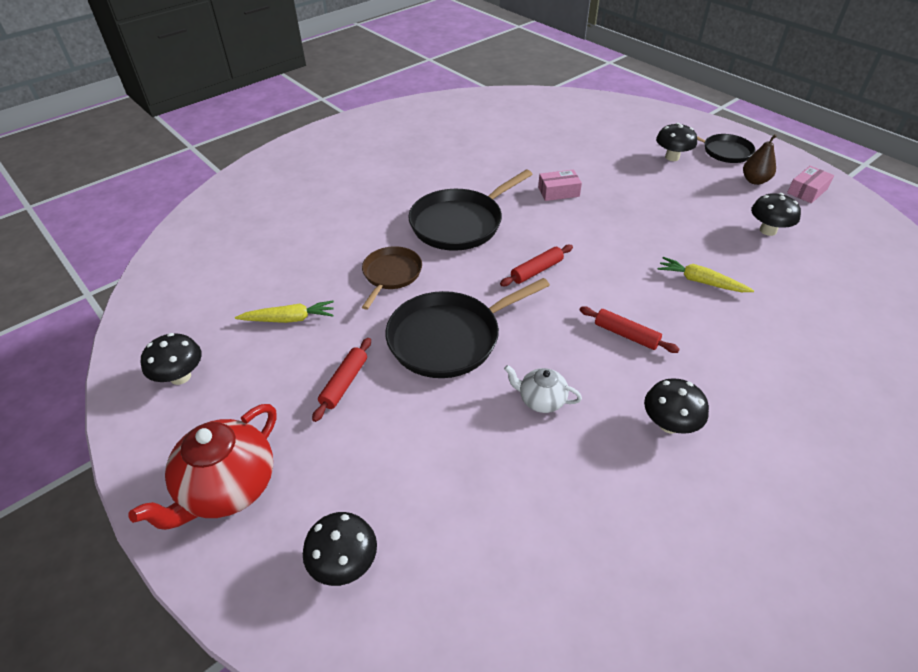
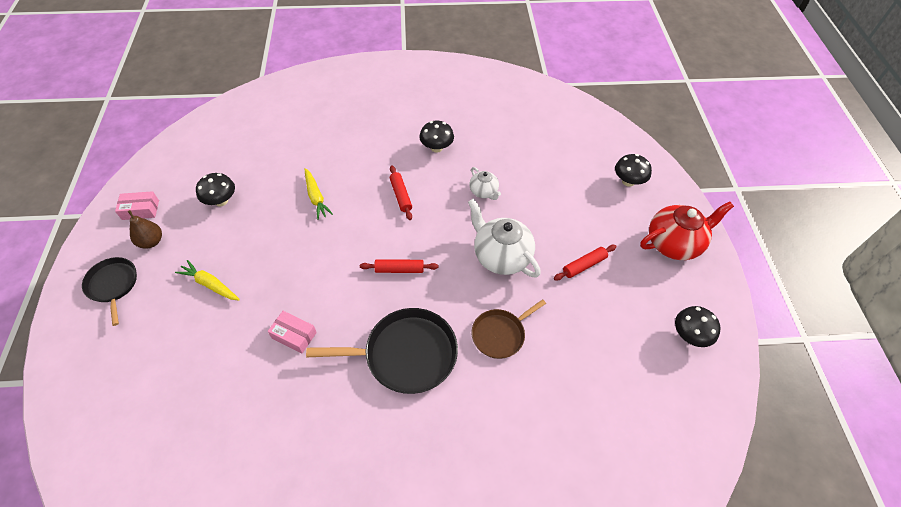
camera: 145 degrees left, 10 degrees up
(289, 319) = (597, 339): yellow carrot -> yellow carrot (210, 284)
(449, 338) = (501, 256): black pan -> white teapot
(672, 157) = (157, 309): black mushroom -> none

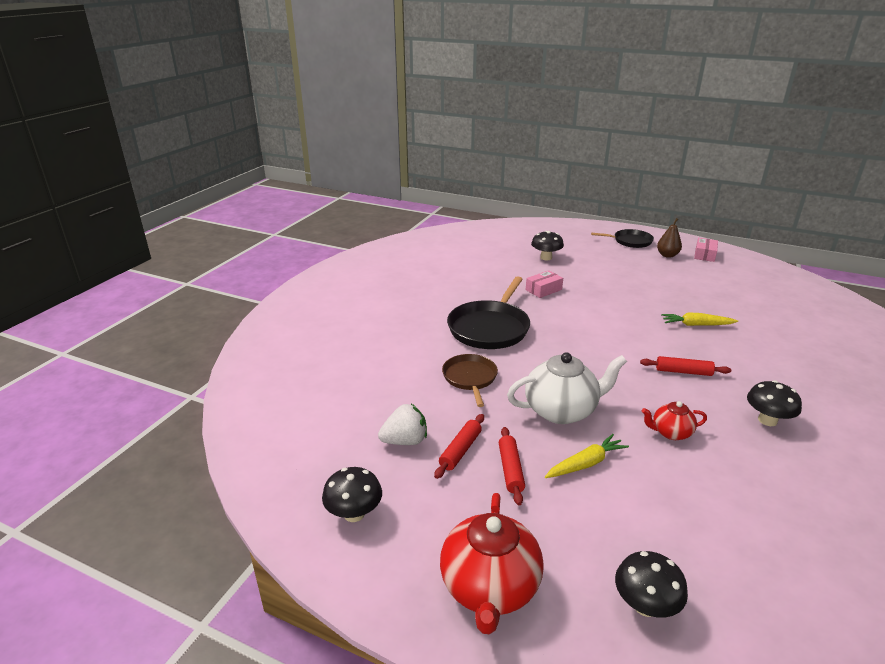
camera: 120 degrees right, 25 degrees down
(210, 284) = (612, 269): yellow carrot -> yellow carrot (586, 463)
(221, 201) = (705, 283): black mushroom -> black mushroom (546, 258)
(399, 269) = (580, 346): red rolling pin -> red rolling pin (460, 450)
(484, 192) = (670, 432): white teapot -> red teapot
(607, 342) = (405, 441): none -> white strawberry

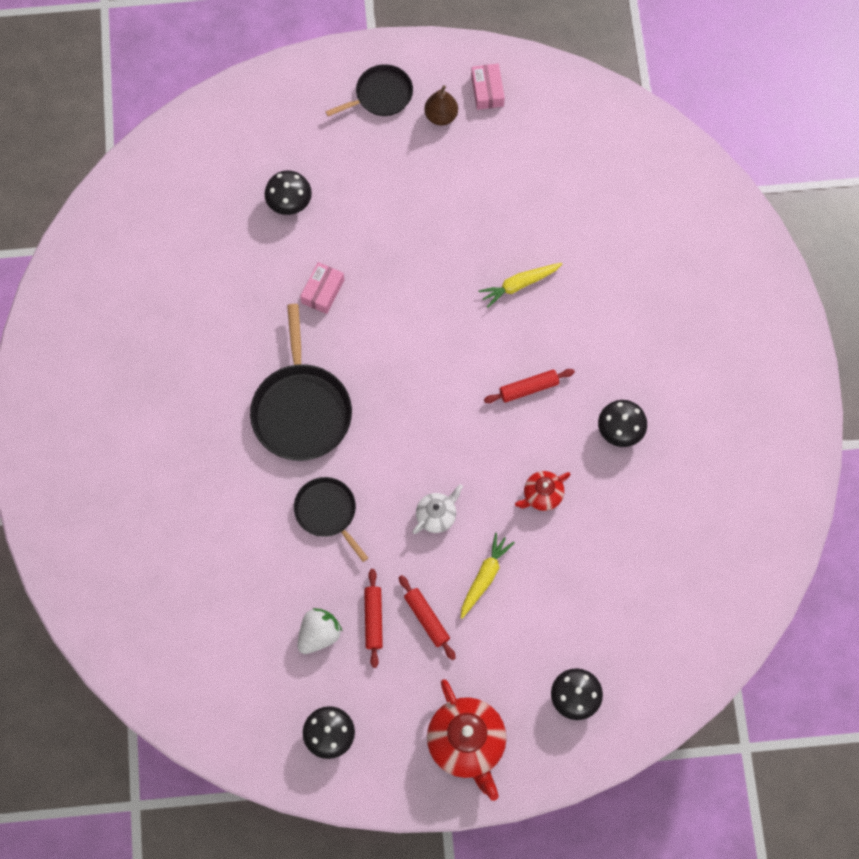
camera: 30 degrees left, 40 degrees up
(470, 378) = (327, 512): brown pan -> black pan
(562, 410) = (437, 515): white teapot -> white teapot, size x0.54

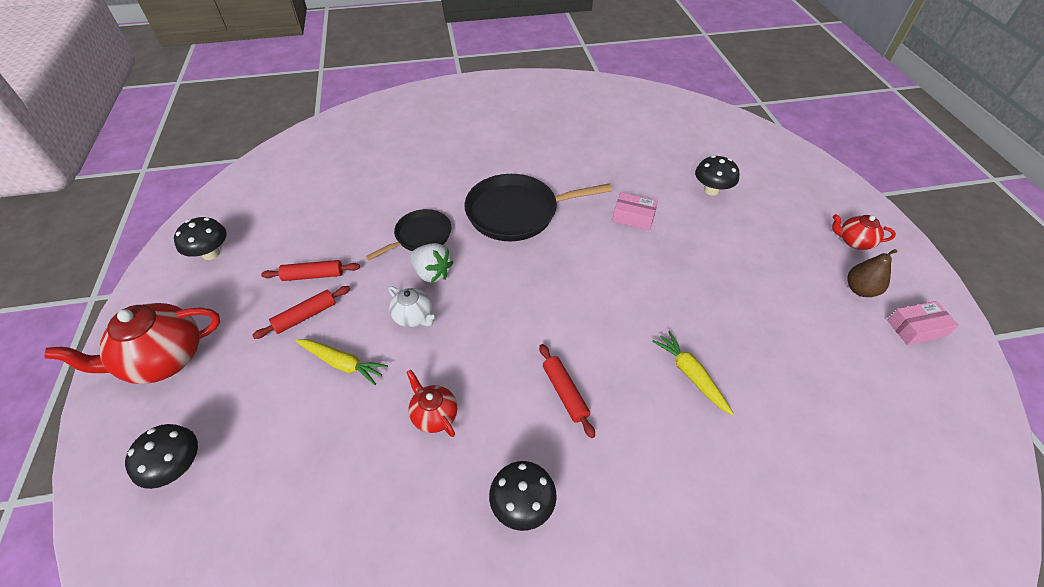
camera: 85 degrees right, 20 degrees down
(319, 634) = (306, 239): white strawberry -> white strawberry (432, 273)
(381, 95) = (854, 241): black pan -> red teapot

